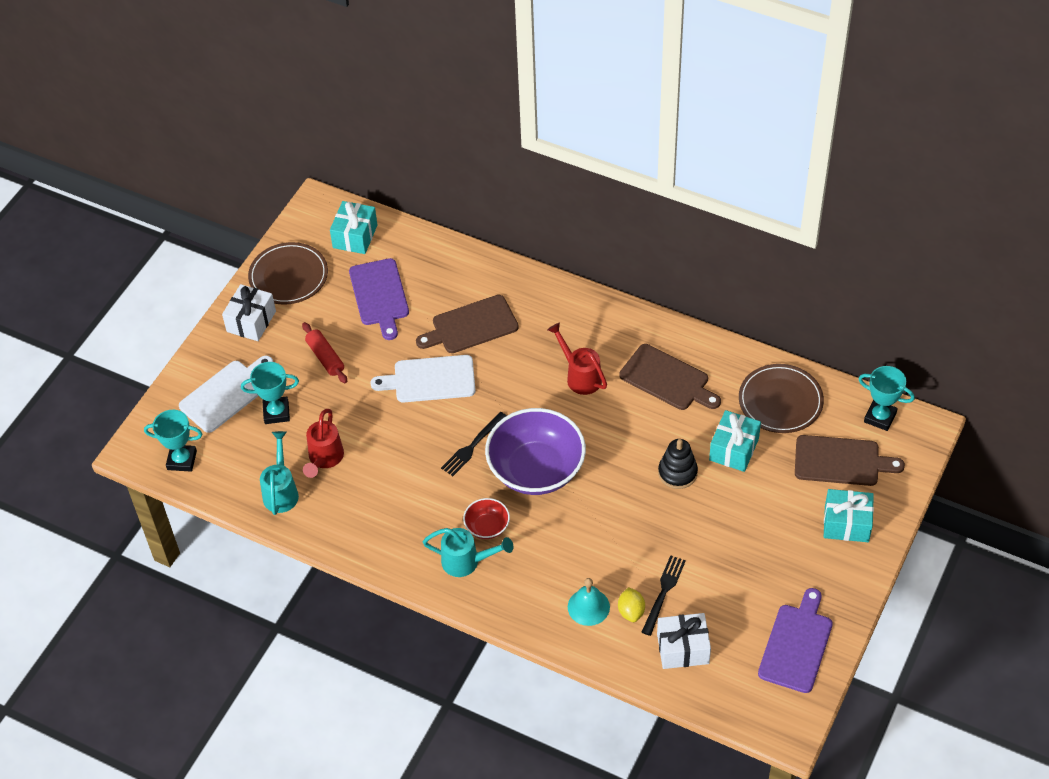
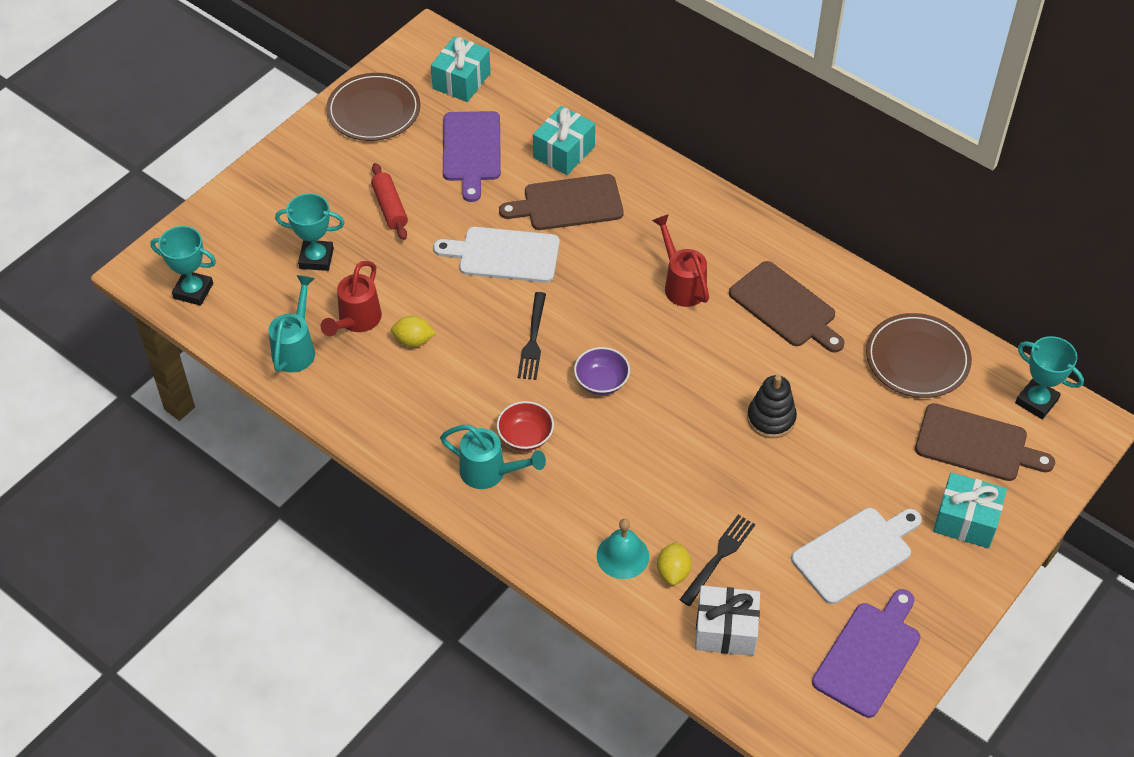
camera: 10 degrees right, 0 degrees up
(226, 394) = (265, 227): white cutting board -> white cutting board (855, 553)
(251, 321) = (317, 152): white gift -> none
(376, 466) = (413, 340): none -> yellow lemon
(472, 446) = (533, 340): black fork -> black fork turned 45 degrees counterclockwise
(536, 469) = (601, 381): purple bowl -> purple bowl, size x0.46
(734, 449) = (846, 404): turquoise gift -> turquoise gift (564, 152)

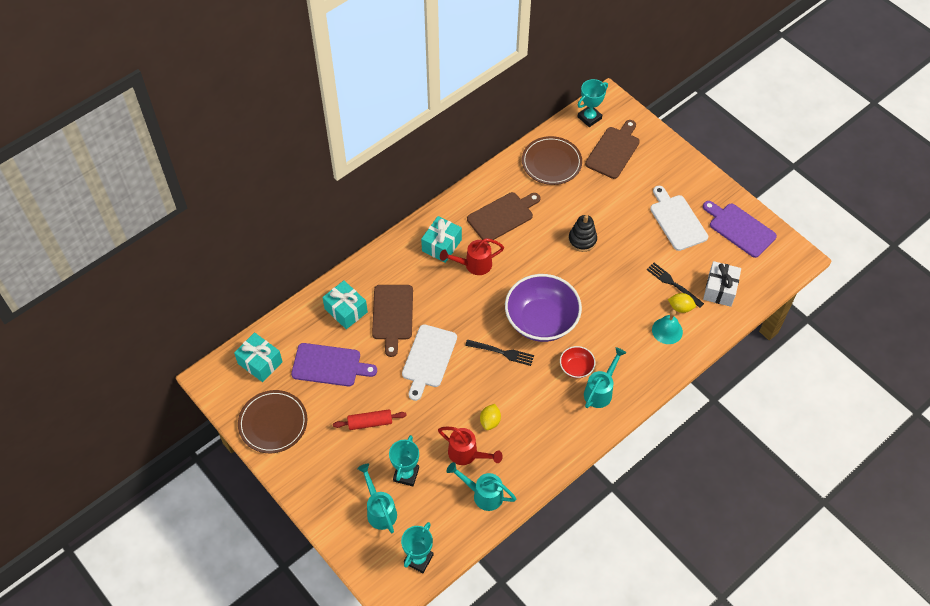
camera: 80 degrees left, 5 degrees up
(261, 239) = (379, 509): none -> turquoise watering can
(601, 381) = (541, 320): purple bowl -> purple bowl, size x2.18
(966, 520) = (662, 167): turquoise gift -> turquoise gift (441, 245)

